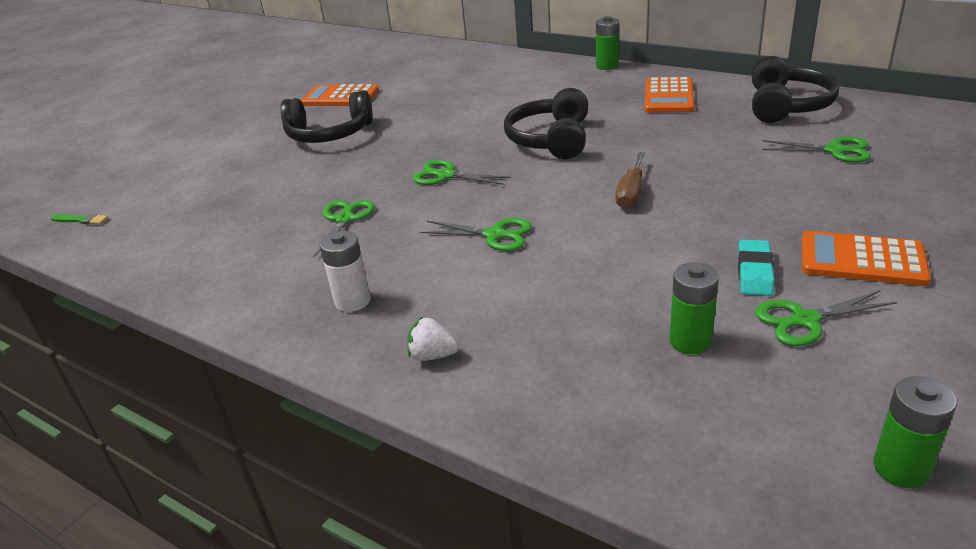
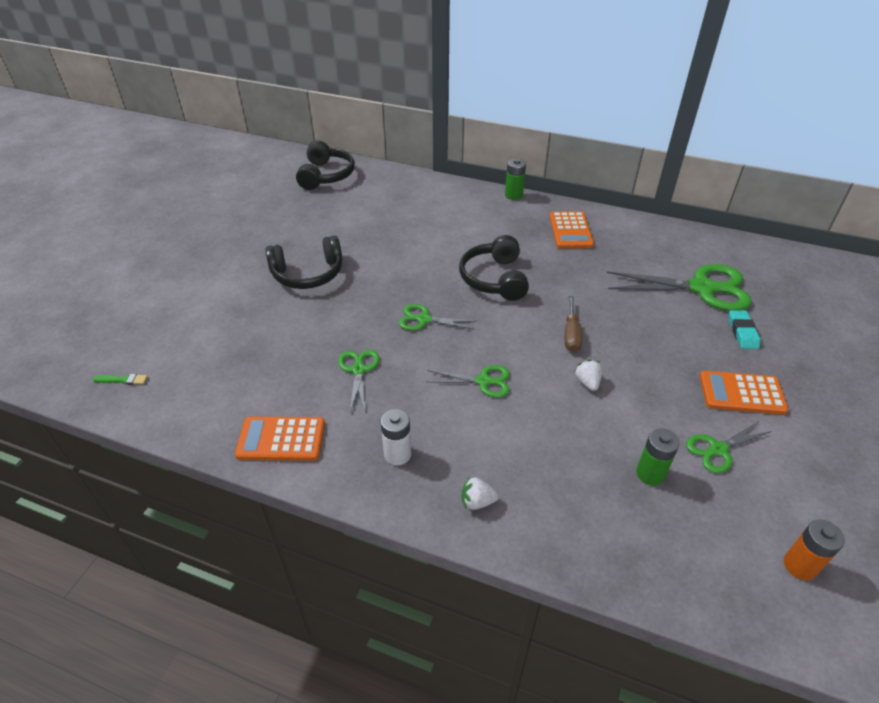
camera: 15 degrees left, 10 degrees up
(340, 97) = (301, 229): orange calculator -> orange calculator (281, 439)
(635, 241) = (587, 382): none -> white strawberry
(754, 272) = (676, 408): turquoise eraser -> turquoise eraser (742, 332)
(787, 105) = (658, 241): black headphones -> black headphones (326, 175)
(834, 150) = (701, 288): green scissors -> green scissors, size x1.90
(901, 468) = (799, 565): green battery -> orange battery

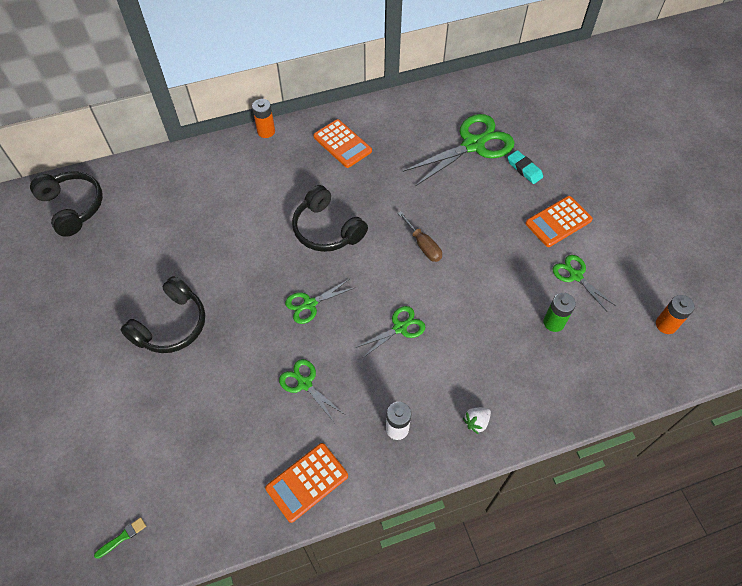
camera: 40 degrees left, 15 degrees up
(513, 195) = (266, 131): green battery -> orange battery
(587, 382) = (465, 279): white strawberry -> none
(718, 449) = (575, 276): green scissors -> green scissors turned 120 degrees clockwise

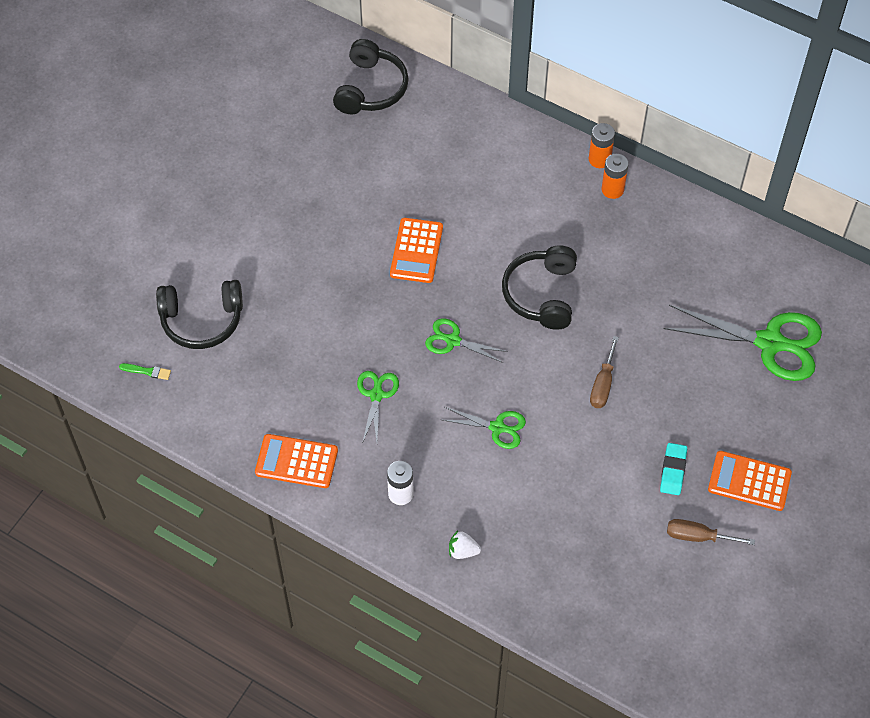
camera: 50 degrees right, 0 degrees up
(171, 325) = (336, 256): black headphones -> black headphones (202, 320)
(342, 144) = (651, 232): orange calculator -> orange calculator (416, 251)
(524, 169) = (786, 409): turquoise eraser -> turquoise eraser (673, 471)
(553, 322) = (625, 550): green battery -> none
(575, 276) = (698, 536): green scissors -> brown screwdriver
(666, 325) = (718, 650): orange battery -> orange battery (612, 189)

